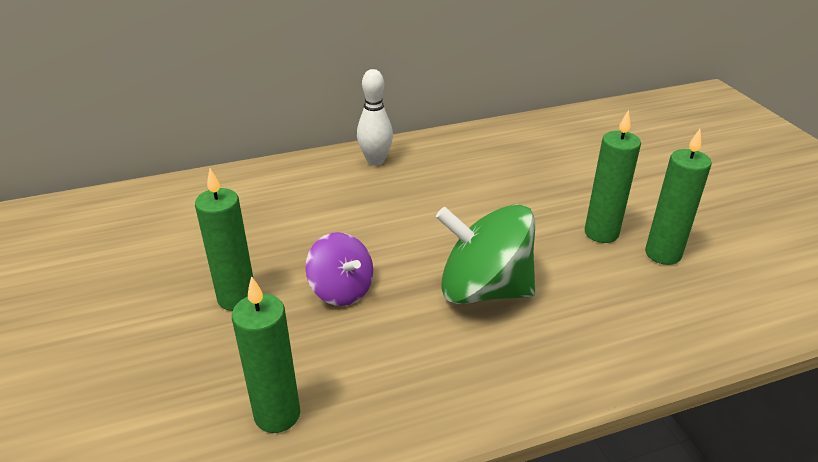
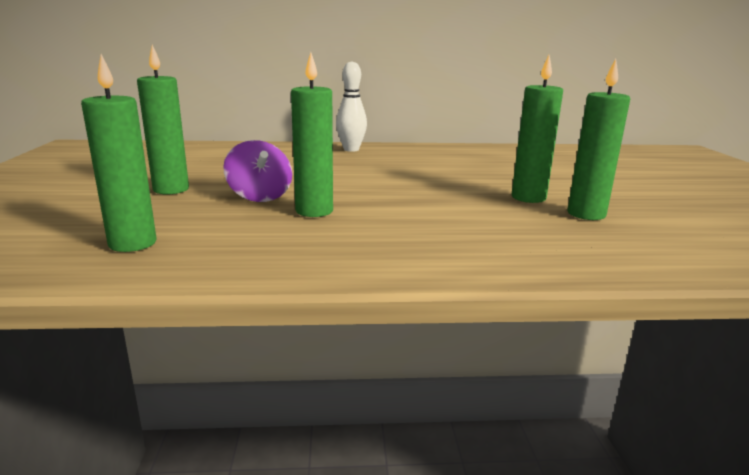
camera: 15 degrees right, 15 degrees down
(414, 308) = (314, 211): none -> green candle
(484, 289) = (387, 210): green spinning top -> none

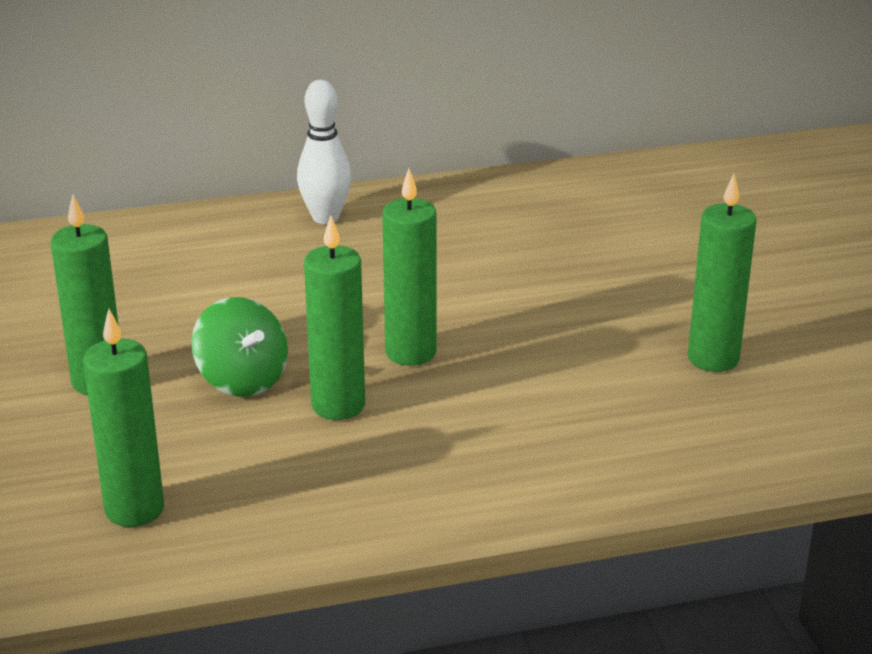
camera: 10 degrees left, 10 degrees up
(260, 196) = (242, 379): purple spinning top -> green spinning top
(528, 198) = (633, 328): green candle -> green candle (410, 352)

